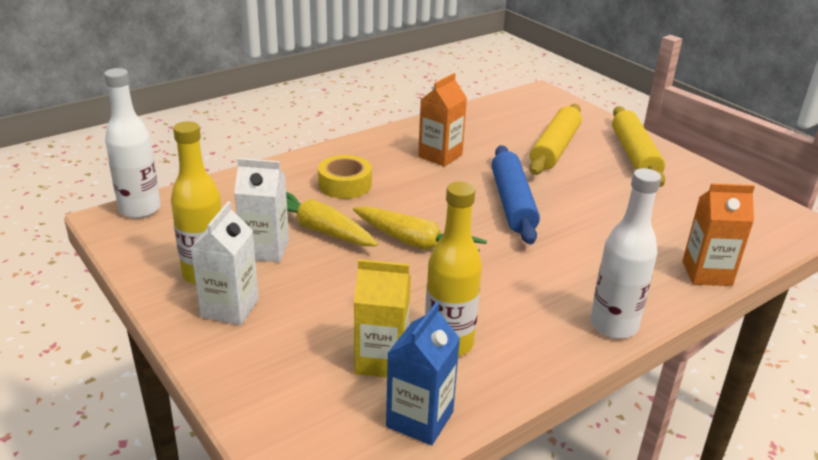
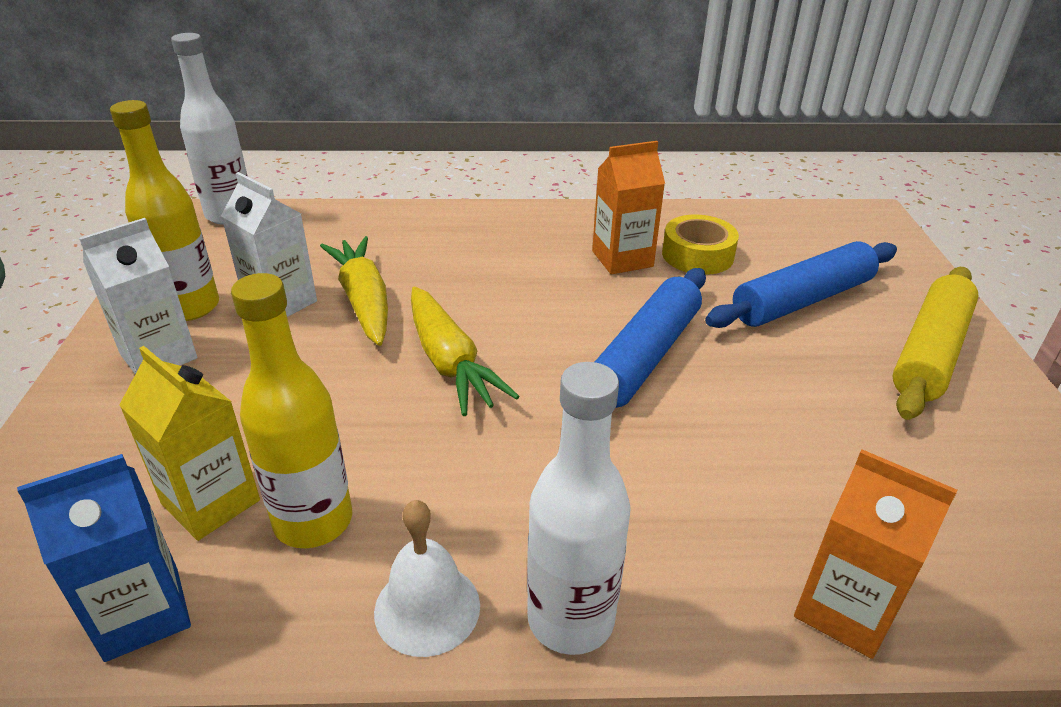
camera: 35 degrees right, 5 degrees up
(345, 185) = (461, 257): yellow tape -> yellow tape (697, 255)
(550, 351) = (427, 608): none -> white bell
(554, 148) = (802, 300): yellow rolling pin -> blue rolling pin

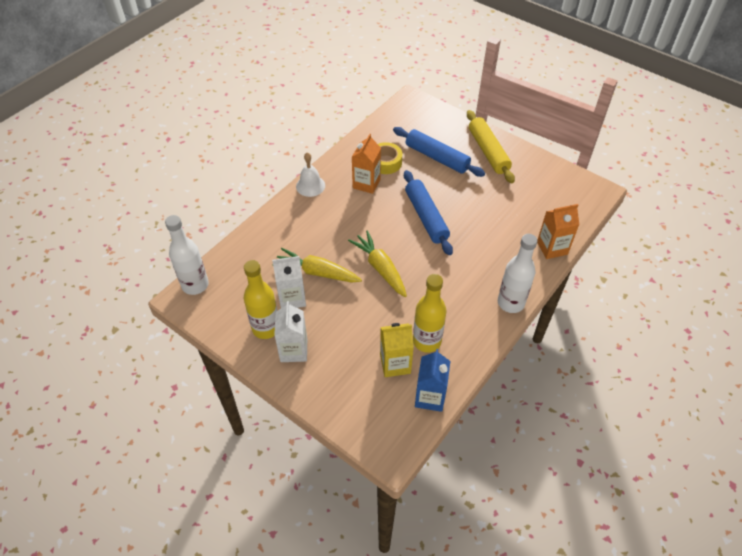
camera: 50 degrees left, 15 degrees up
(427, 608) = (482, 331): white bell -> white bell (310, 186)
(449, 362) = (380, 268): yellow carrot -> yellow carrot turned 135 degrees counterclockwise
(802, 300) = (437, 157): blue rolling pin -> blue rolling pin turned 60 degrees counterclockwise

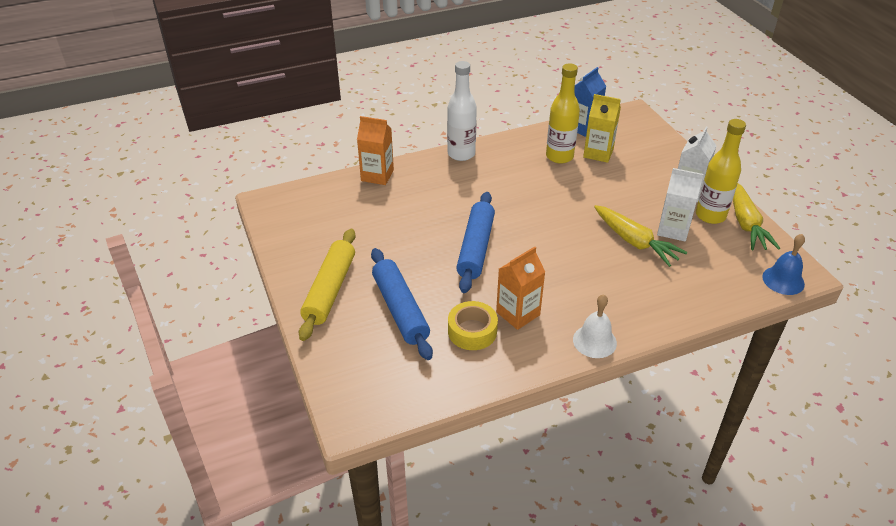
camera: 150 degrees left, 10 degrees down
(195, 285) = (783, 280): white bottle -> blue bell
(380, 268) = (563, 221): yellow carrot -> yellow carrot (746, 224)

